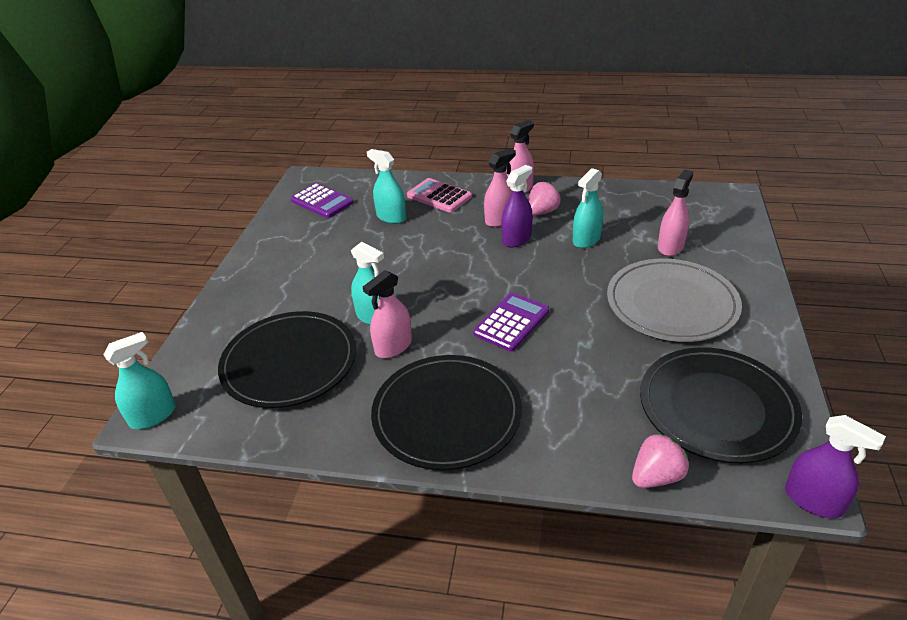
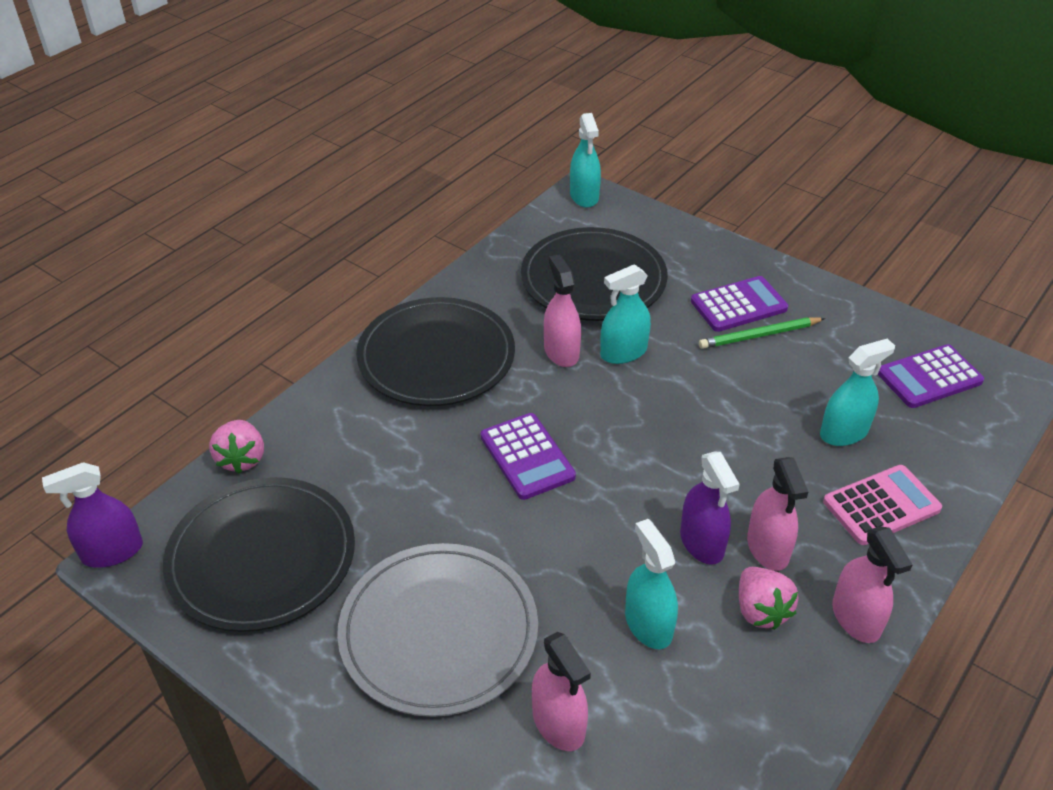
camera: 115 degrees right, 5 degrees up
(287, 282) = (738, 305): none -> purple calculator
(317, 265) = (759, 336): none -> green pencil

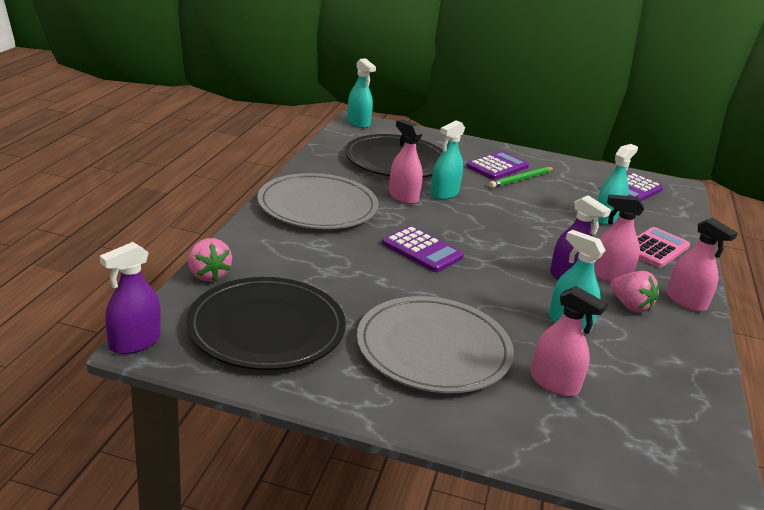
camera: 25 degrees left, 15 degrees down
(436, 356) = (317, 206): black plate -> grey plate
(768, 548) = (609, 276): pink spray bottle -> pink spray bottle turned 135 degrees clockwise

